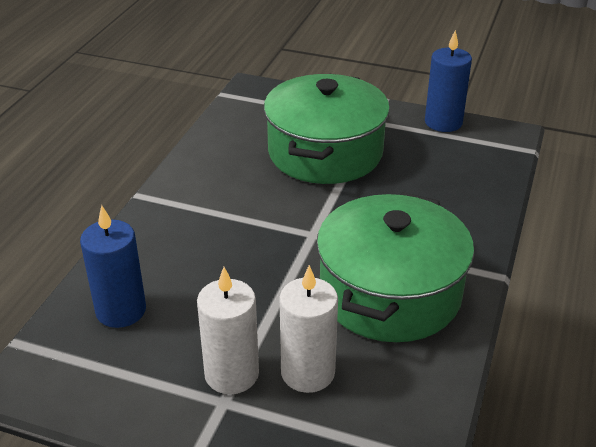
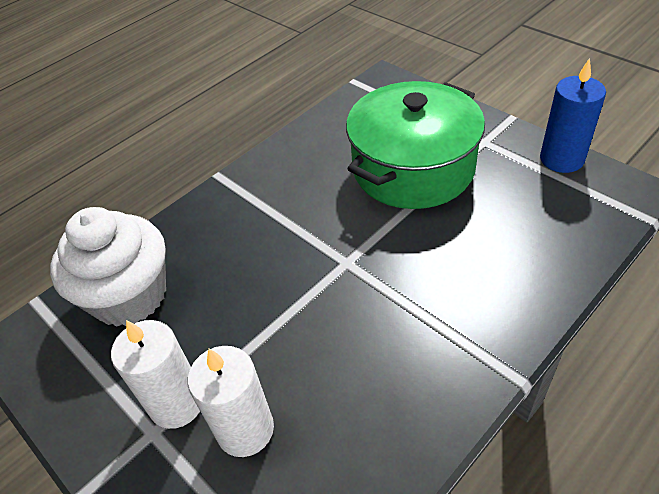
camera: 30 degrees right, 10 degrees up
(121, 310) = (130, 296): blue candle -> white cupcake
(390, 293) = (382, 360): green pot -> none

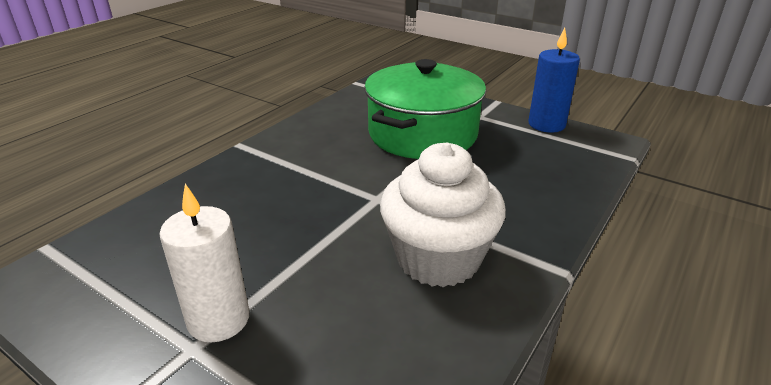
camera: 15 degrees left, 15 degrees down
(130, 296) = (156, 236): white cupcake -> white cupcake (438, 259)
(245, 429) = (299, 335): white candle -> none

